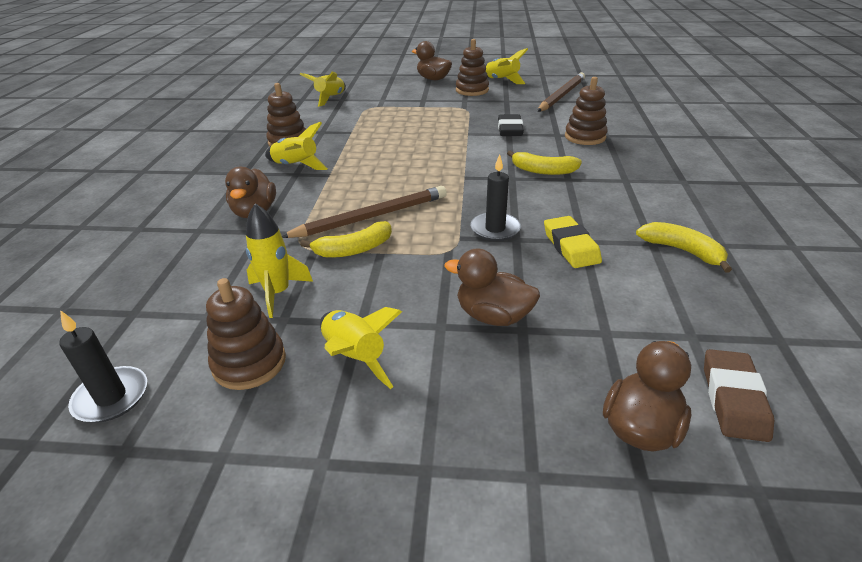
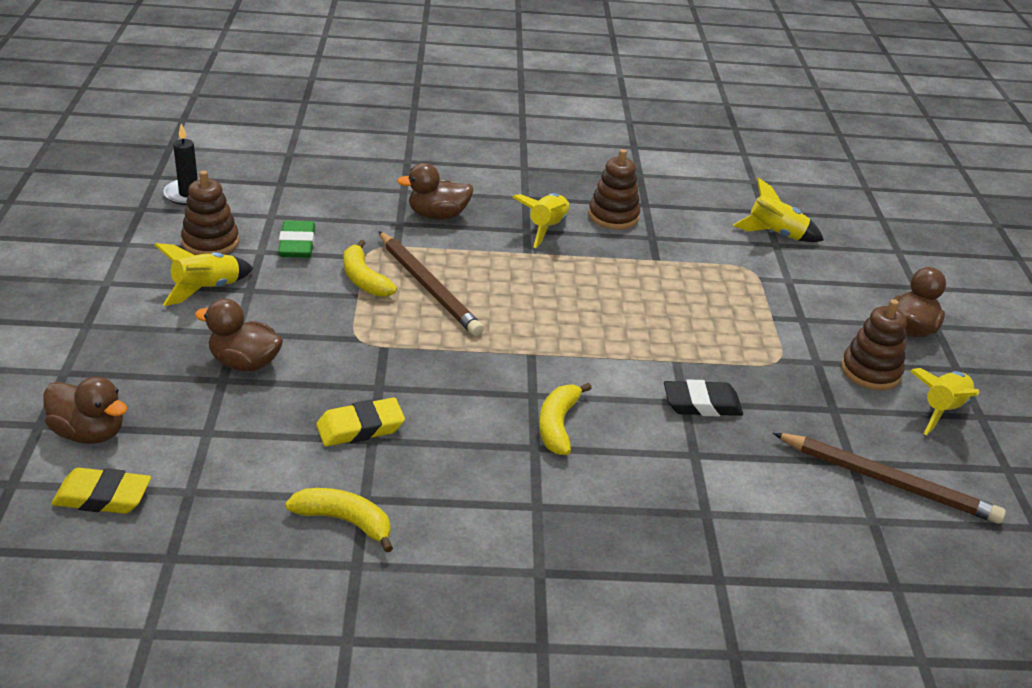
camera: 80 degrees right, 0 degrees up
(278, 293) = (297, 244): yellow rocket -> green eraser
(493, 316) = (245, 363): brown duck -> brown duck turned 90 degrees counterclockwise
(495, 229) = (400, 372): black candle -> none
(585, 137) = (691, 485): brown stacking toy -> none
(682, 251) = (344, 521): yellow banana -> yellow banana turned 105 degrees counterclockwise
(733, 399) = (102, 497): brown eraser -> yellow eraser

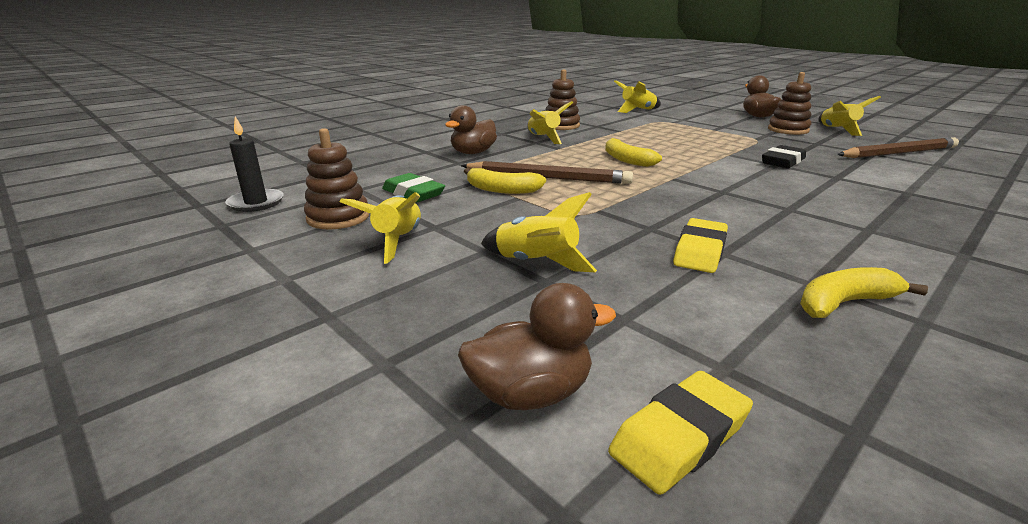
camera: 40 degrees left, 10 degrees down
(245, 363) = (536, 263): brown duck -> yellow rocket
(558, 425) = (769, 196): yellow banana -> yellow banana (626, 160)

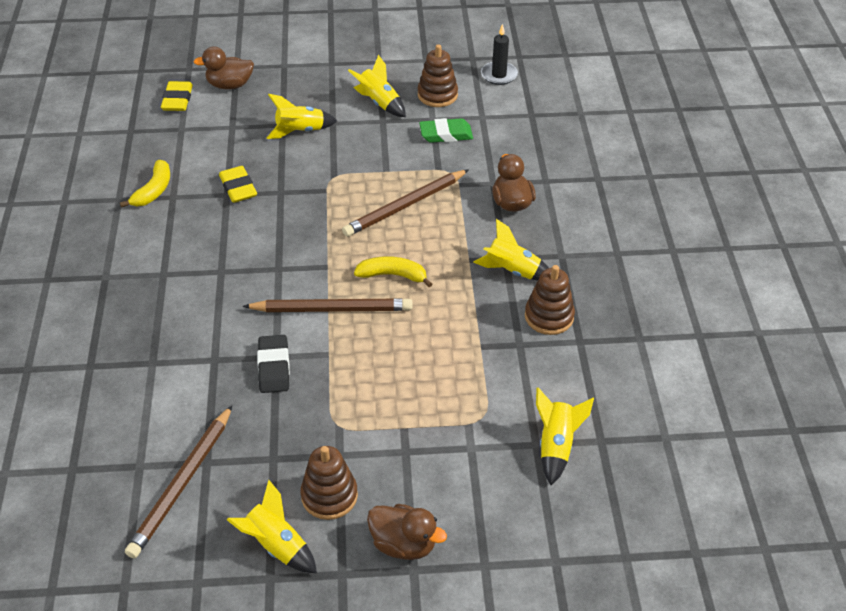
camera: 130 degrees right, 20 degrees up
(502, 190) = (407, 172): yellow banana -> none
(530, 393) = (230, 85): brown duck -> brown duck turned 60 degrees clockwise
(700, 164) = (332, 309): none -> brown pencil

